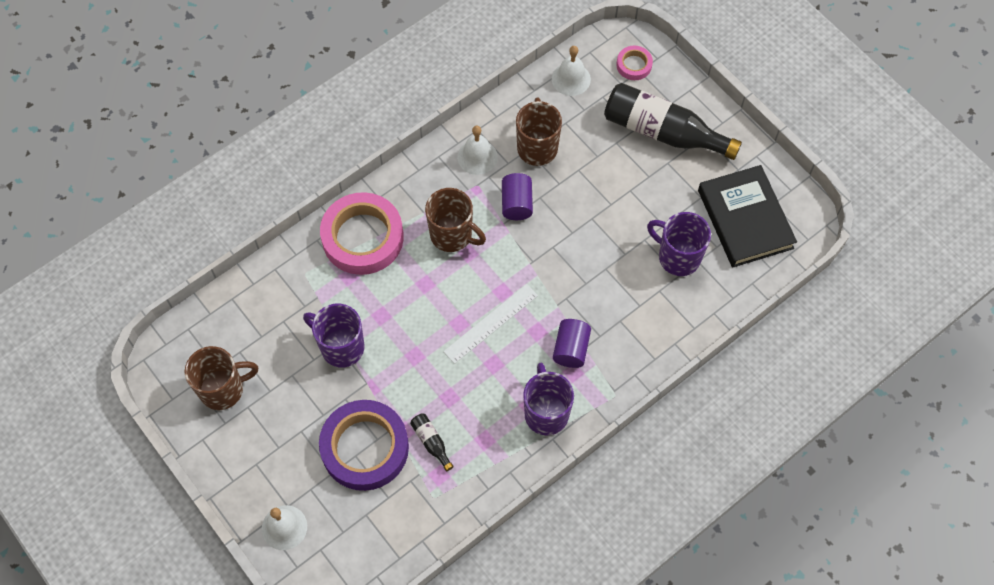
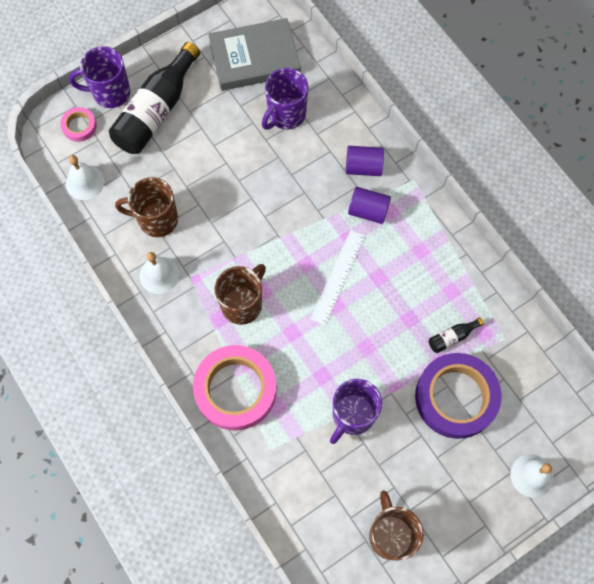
camera: 85 degrees left, 5 degrees up
(491, 323) = (338, 276): white ruler -> white ruler turned 60 degrees clockwise
(516, 204) = (215, 243): purple cylinder -> purple cylinder (363, 167)
(546, 413) = (428, 237): purple mug -> purple mug (110, 93)
(745, 219) = (254, 58): black book -> grey book

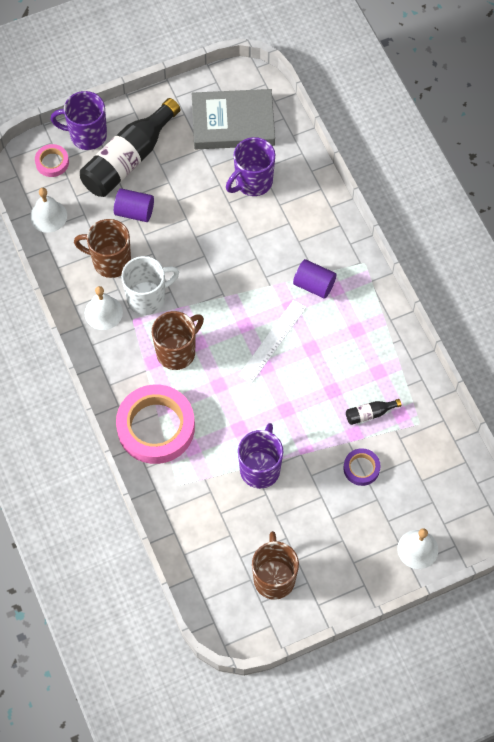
camera: 10 degrees right, 5 degrees down
(202, 252) = (147, 298): none -> white mug
(352, 416) = (260, 468): purple mug -> purple mug turned 150 degrees clockwise
(363, 167) = (318, 243): purple cylinder -> purple cylinder (134, 212)
(456, 397) = (361, 468): purple tape -> purple tape, size x0.46

